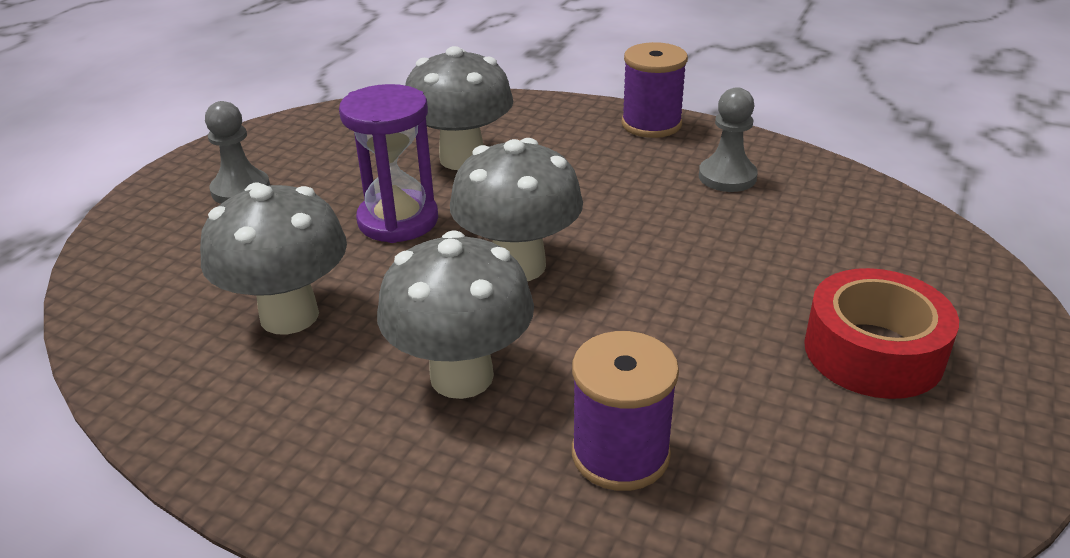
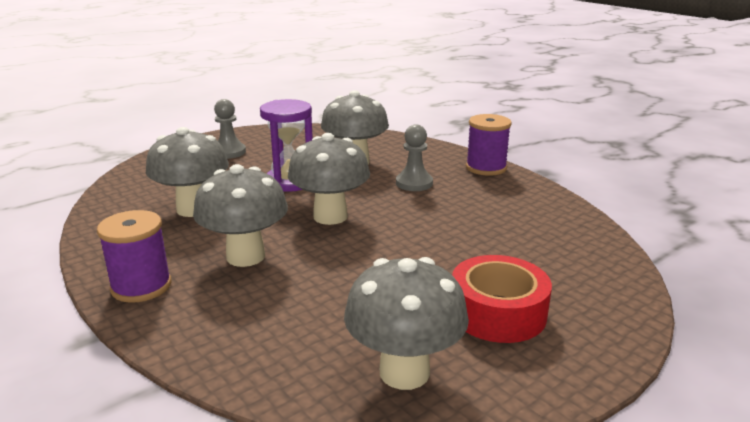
camera: 25 degrees right, 10 degrees down
(620, 454) = (288, 314): purple spool -> purple spool (141, 286)
(727, 177) = (504, 203): grey pawn -> grey pawn (414, 183)
(852, 485) = (404, 372): none -> grey mushroom

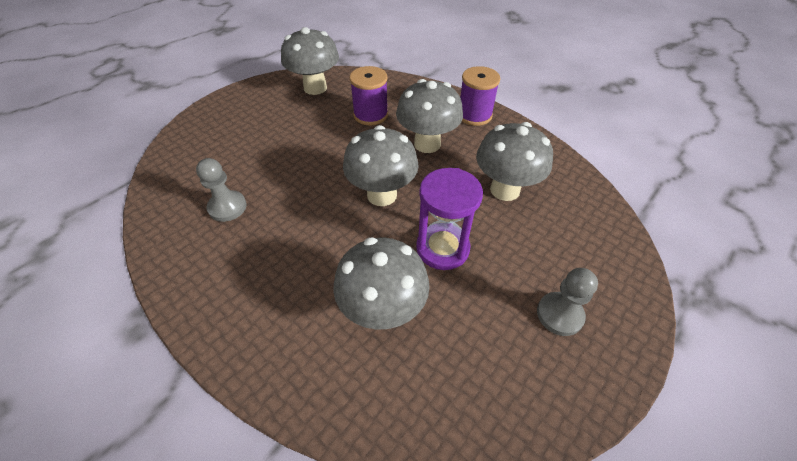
camera: 170 degrees right, 25 degrees up
(414, 183) = (306, 265): grey pawn -> grey pawn (227, 207)
(486, 168) = (211, 319): purple spool -> purple spool (370, 115)
(497, 312) = (262, 121): red tape -> none

